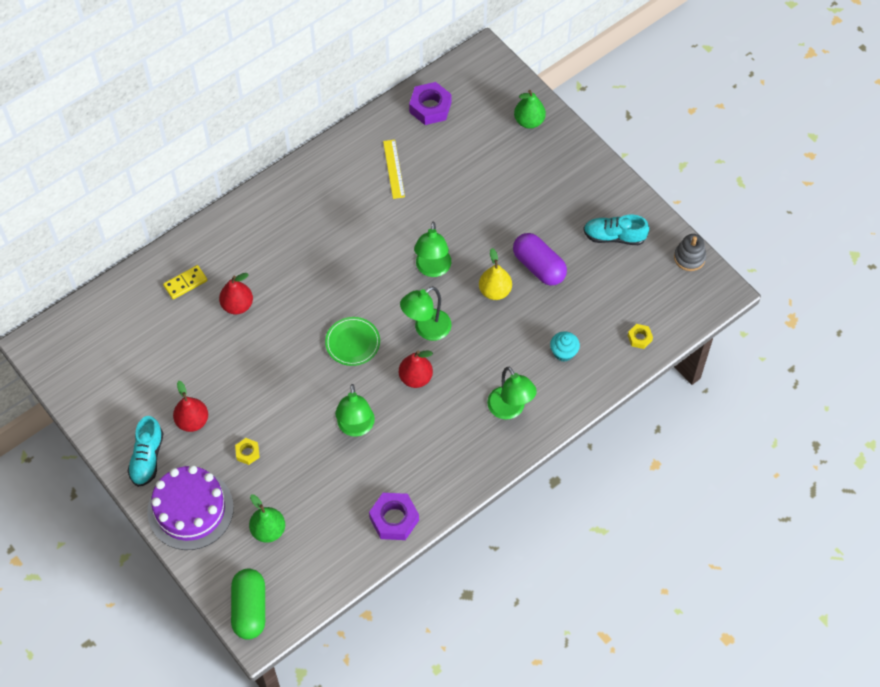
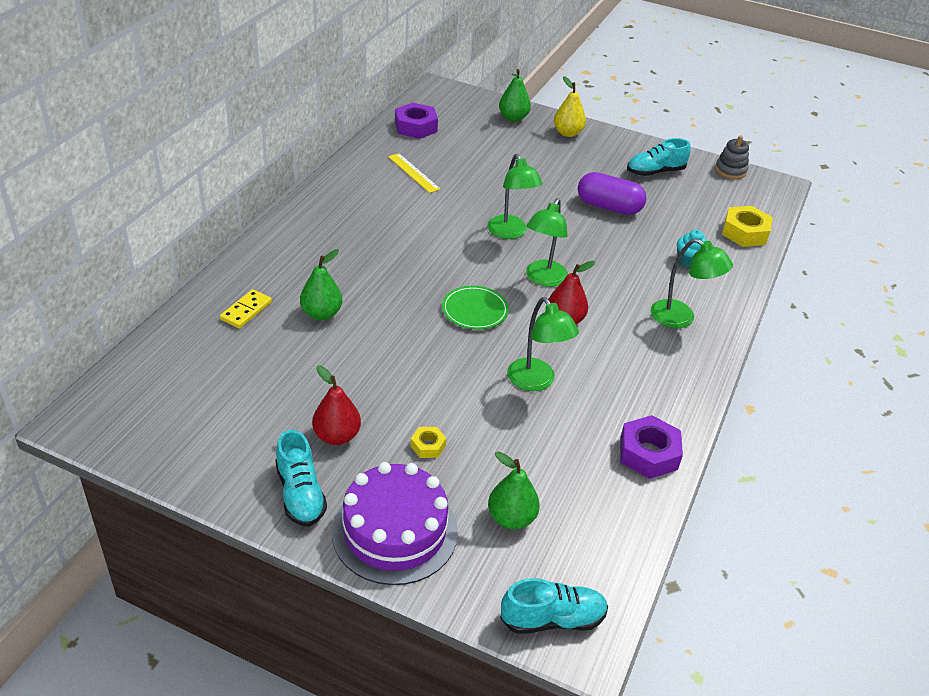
camera: 30 degrees left, 20 degrees down
(237, 305) = (321, 313): red pear -> green pear
(249, 609) = (552, 619): green capsule -> turquoise shoe
(495, 291) = (584, 233): yellow pear -> yellow pear (567, 133)
(639, 338) = (745, 232): yellow nut -> yellow nut, size x1.87

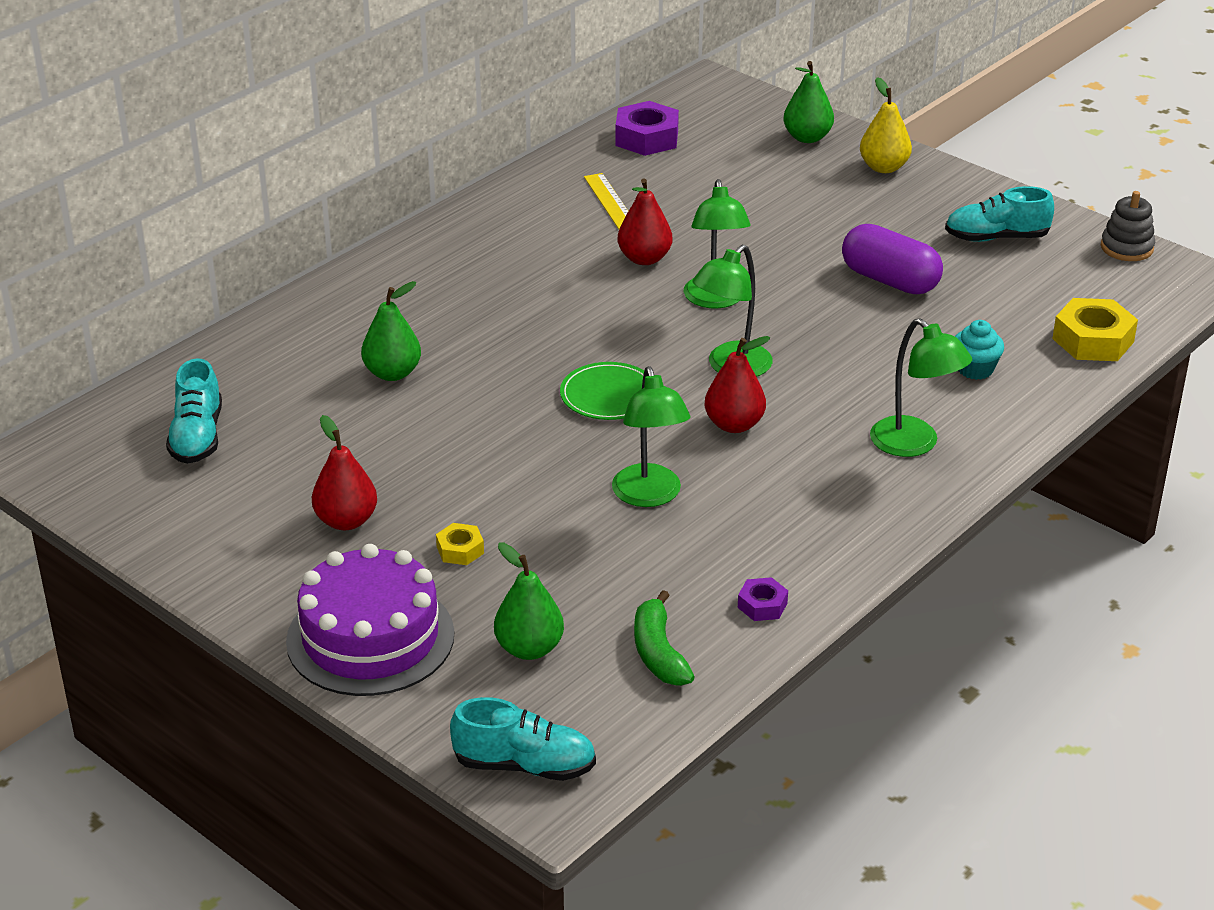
camera: 20 degrees right, 5 degrees down
(246, 311) = (294, 357): yellow domino -> none
(300, 494) = (271, 578): turquoise shoe -> turquoise shoe (197, 437)
(452, 209) = (644, 258): none -> red pear
(600, 504) = (658, 652): none -> green banana
(648, 453) = (762, 605): purple nut -> purple nut, size x0.53

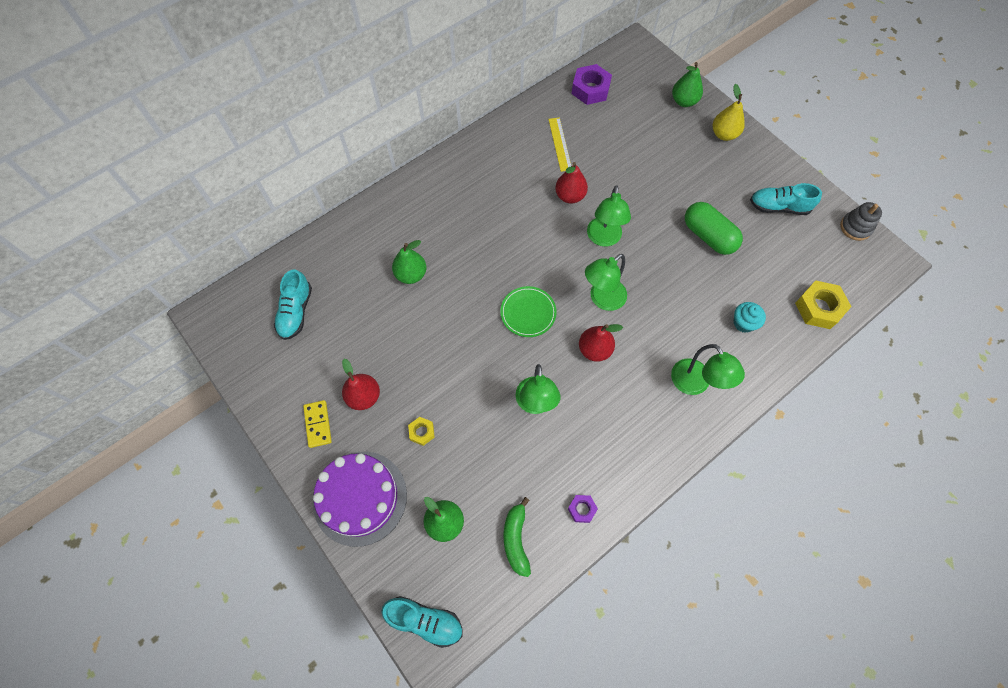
camera: 10 degrees right, 30 degrees up
(271, 562) = (318, 424): none -> yellow domino
(889, 280) = (708, 236): purple capsule -> green capsule

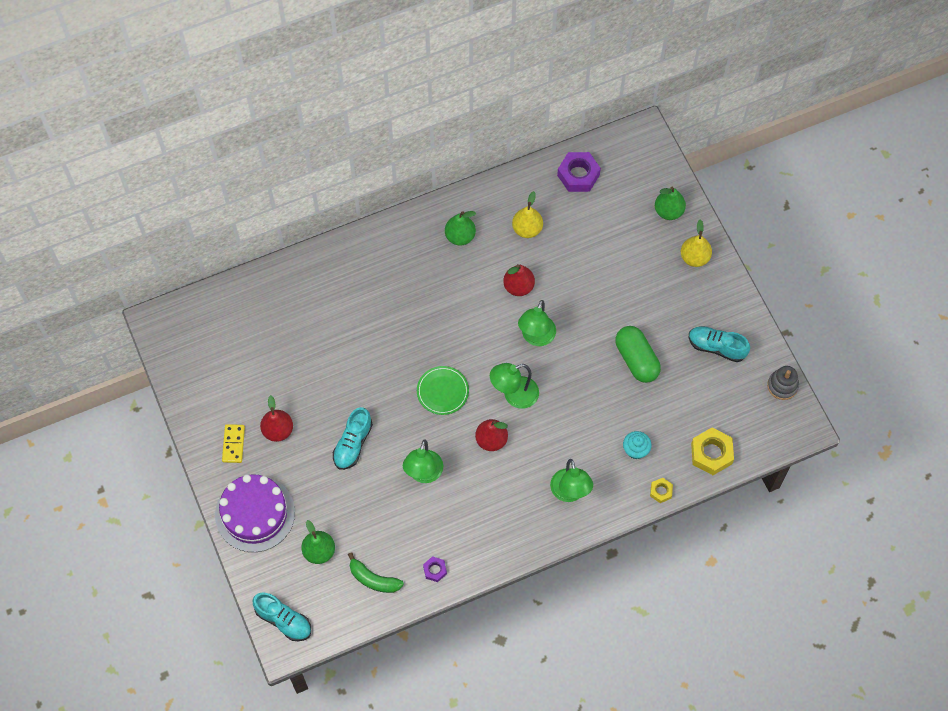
camera: 15 degrees right, 0 degrees up
(296, 312) = (235, 339): turquoise shoe -> turquoise shoe (353, 444)
(411, 274) = (347, 329): green pear -> green pear (460, 236)
(422, 432) = (319, 473): yellow nut -> yellow nut (661, 491)
(516, 539) = (373, 579): green banana -> green banana turned 75 degrees counterclockwise
(560, 144) = (527, 229): yellow ruler -> yellow pear

